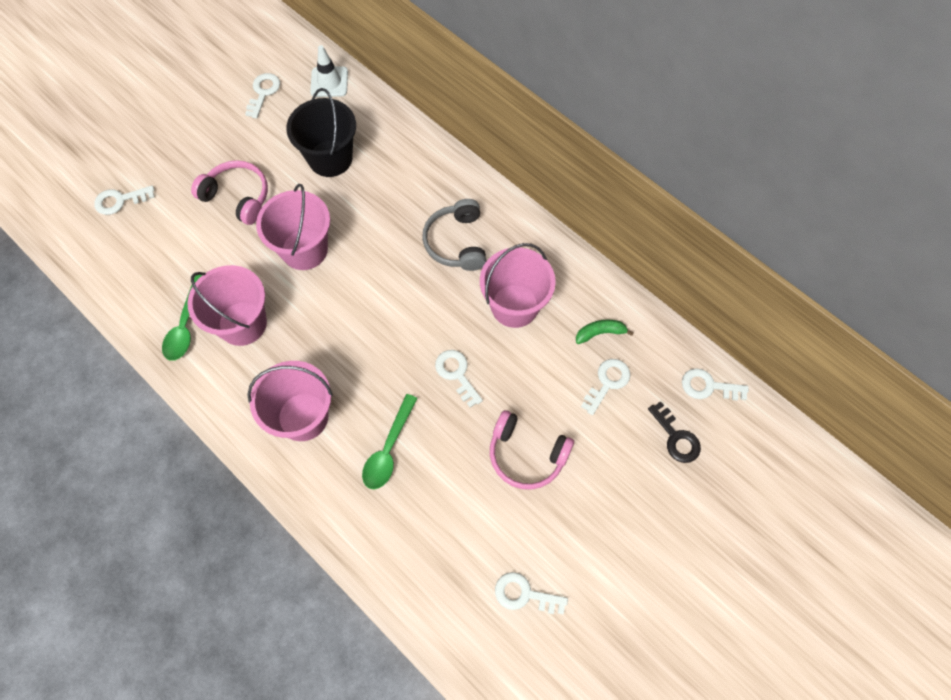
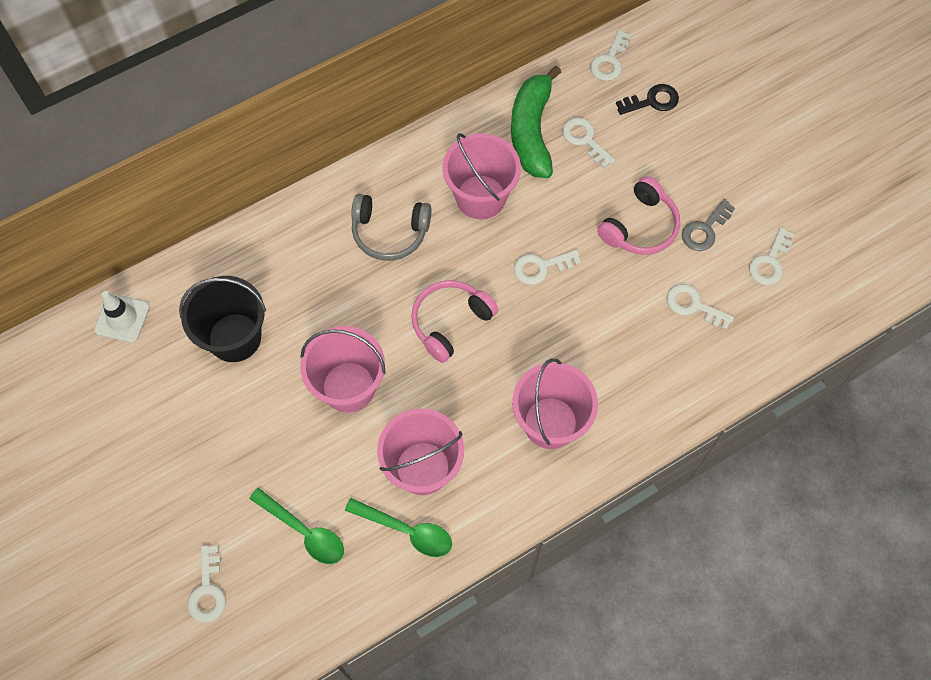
camera: 75 degrees left, 0 degrees up
(237, 197) = (252, 449): pink headphones -> pink headphones (450, 322)
(263, 92) = (107, 396): white key -> white key (693, 305)
(388, 449) = (605, 347): green spoon -> green spoon (304, 531)
(542, 519) = (705, 230): none -> grey key
(600, 333) = (532, 131): green banana -> green banana, size x2.16

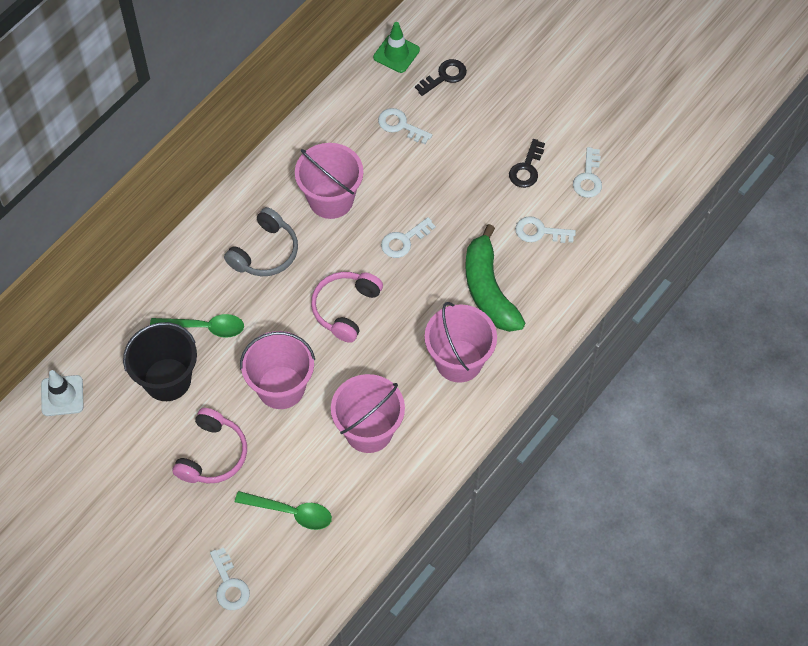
camera: 20 degrees left, 5 degrees down
(390, 232) = (265, 252): grey headphones -> grey headphones turned 45 degrees counterclockwise
(406, 531) = (375, 483): green spoon -> green spoon (204, 327)
(532, 131) = (353, 132): green banana -> green banana (488, 290)
(610, 61) = (396, 53): white key -> green traffic cone
(640, 226) = (473, 182): pink headphones -> pink headphones (212, 454)
(705, 230) = (526, 168): grey key -> black key

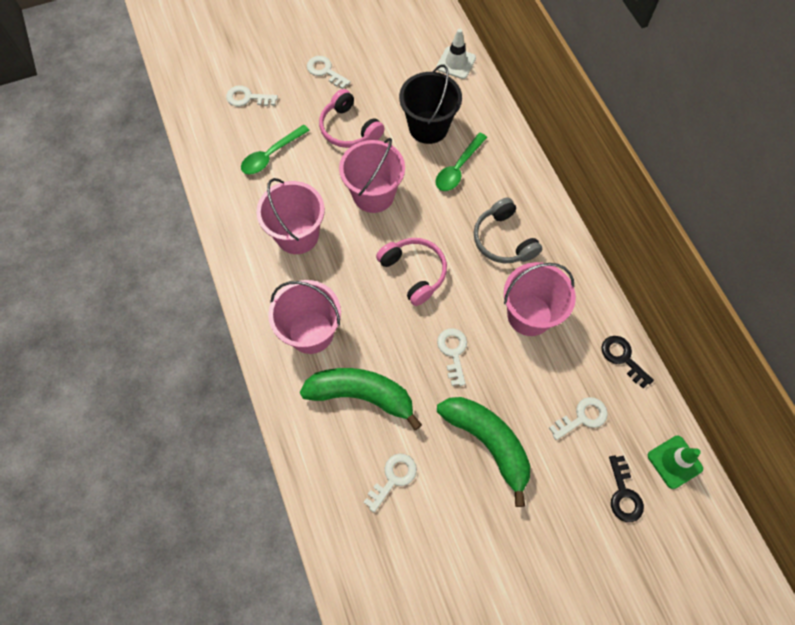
camera: 120 degrees right, 5 degrees up
(465, 180) = (488, 442): none -> green banana
(526, 168) = (470, 510): black key -> black key (622, 358)
(588, 178) = (426, 567): white key -> white key (325, 71)

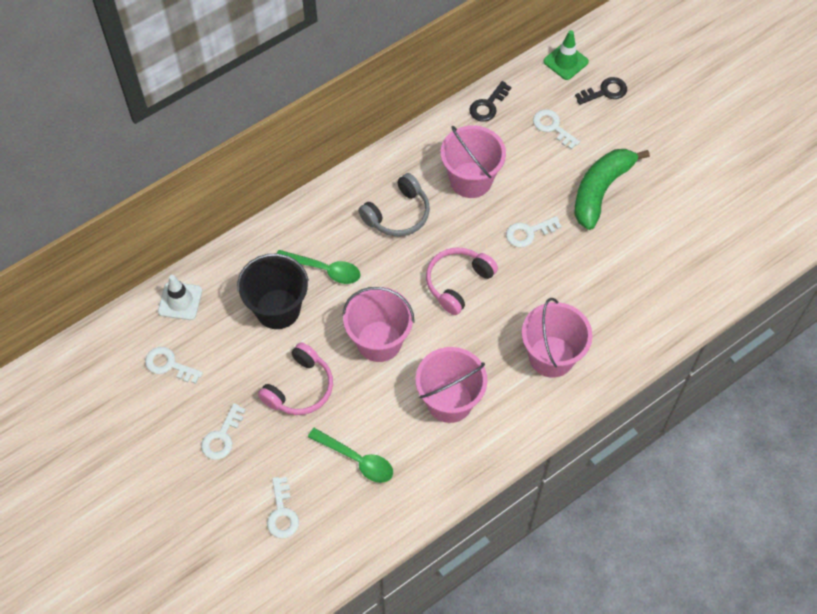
camera: 105 degrees left, 5 degrees down
(362, 395) = (596, 296): green banana -> none
(393, 478) = (659, 254): white key -> white key (169, 365)

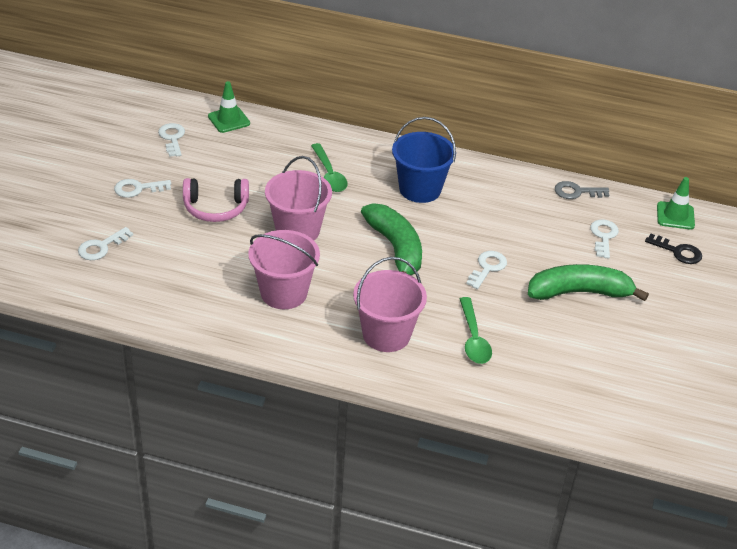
camera: 50 degrees right, 20 degrees down
(180, 301) = (229, 120): white traffic cone -> green traffic cone
(278, 309) = (271, 167): black bucket -> none
(357, 459) = (182, 265): green spoon -> green spoon (473, 338)
(398, 214) = (420, 189): grey headphones -> blue bucket
(458, 283) = (396, 249): pink headphones -> green banana
(471, 180) = (497, 213): pink bucket -> none
(488, 105) = (576, 192): black key -> grey key
(528, 233) = (487, 268): white key -> white key turned 90 degrees clockwise

